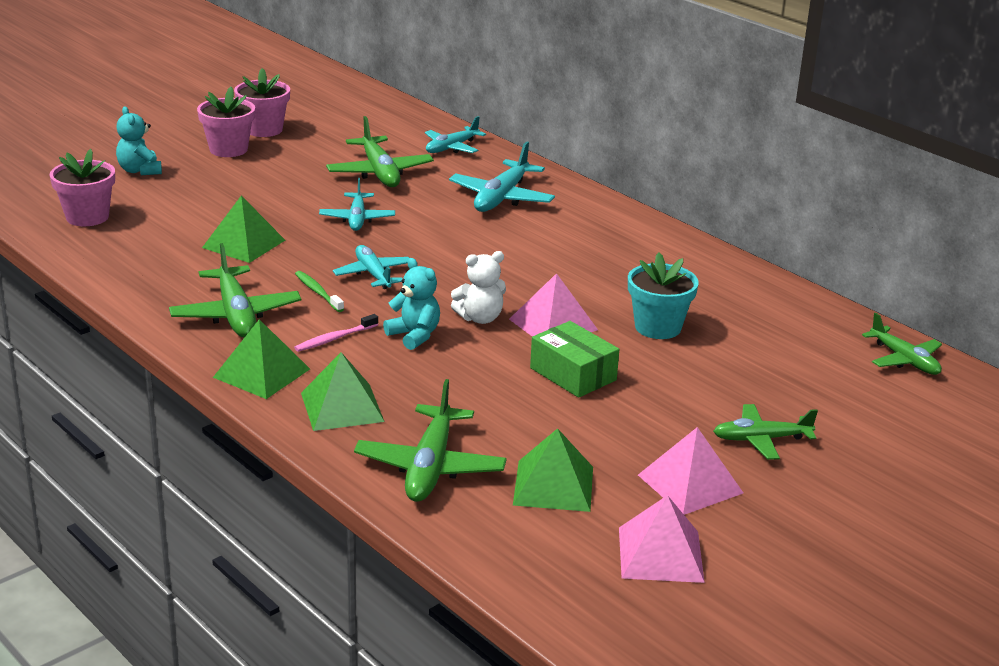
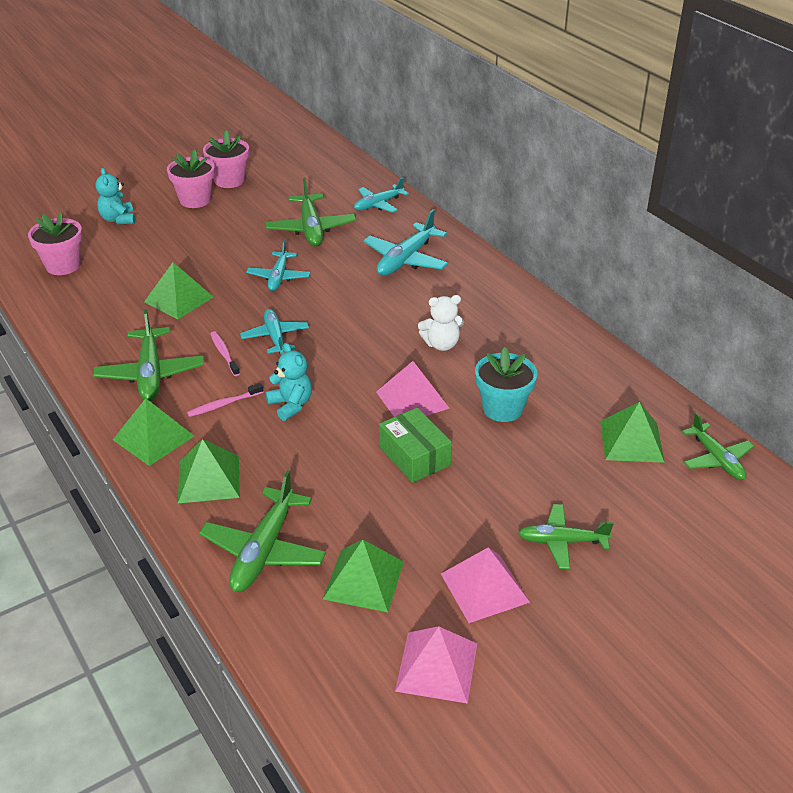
camera: 10 degrees right, 10 degrees up
(318, 292) = (224, 353): green toothbrush -> pink toothbrush
(480, 318) = (351, 389): white teddy bear -> white teddy bear (441, 344)
(808, 349) = (631, 441): none -> green pyramid

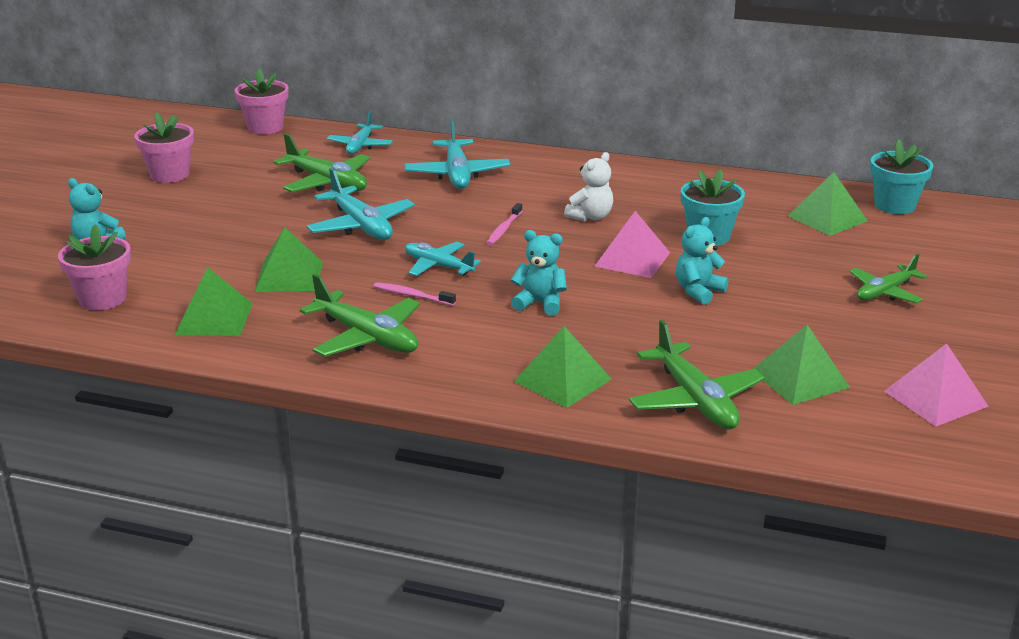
camera: 40 degrees left, 10 degrees down
(153, 437) = (458, 377): green pyramid -> green pyramid (214, 318)
(195, 200) = (159, 200): pink flower pot -> pink flower pot (265, 127)
(224, 404) = (479, 328): pink toothbrush -> pink toothbrush (504, 229)
(279, 277) = (361, 225): turquoise plane -> turquoise plane, size x1.51
(414, 456) = (698, 291): green box -> turquoise teddy bear
(484, 588) = (885, 341): pink pyramid -> none
(716, 459) = (894, 205): green plane -> turquoise flower pot

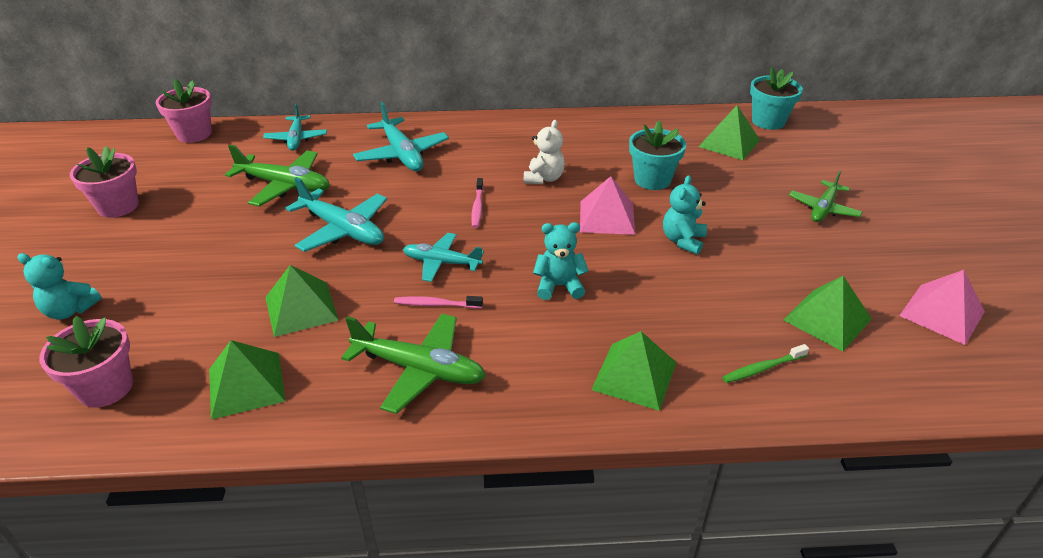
camera: 20 degrees left, 10 degrees up
(695, 400) = (762, 368): green plane -> green toothbrush

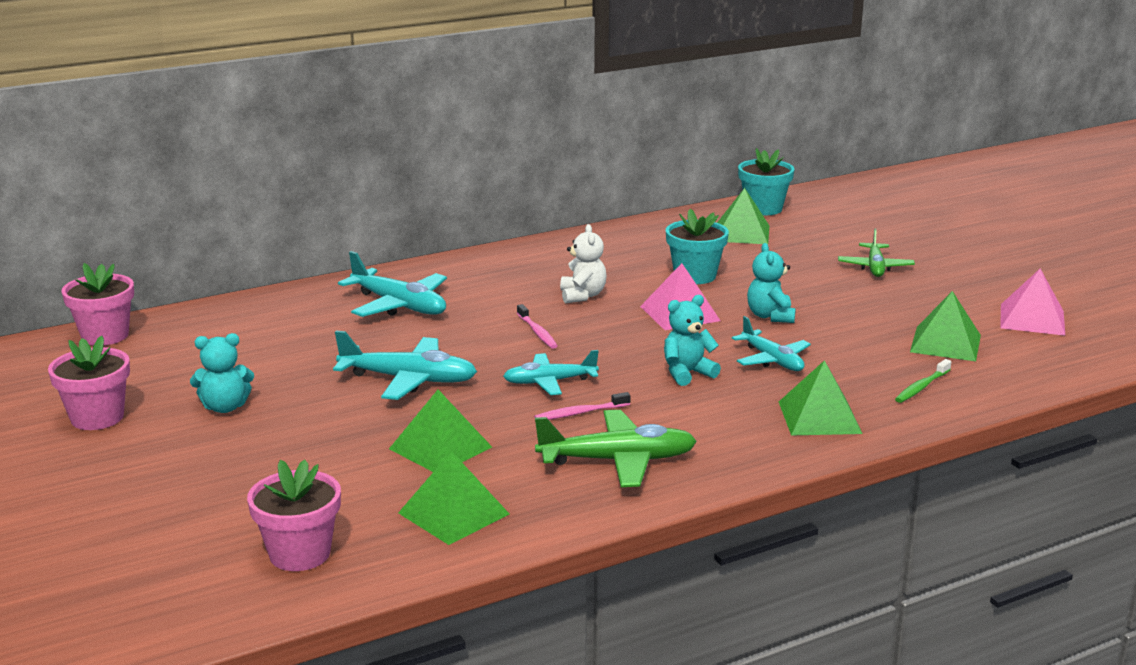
camera: 25 degrees left, 15 degrees down
(70, 310) = (167, 511): turquoise teddy bear -> turquoise teddy bear (225, 407)
(285, 186) = (291, 358): green plane -> none
(296, 139) = (250, 316): turquoise plane -> turquoise plane (772, 360)

